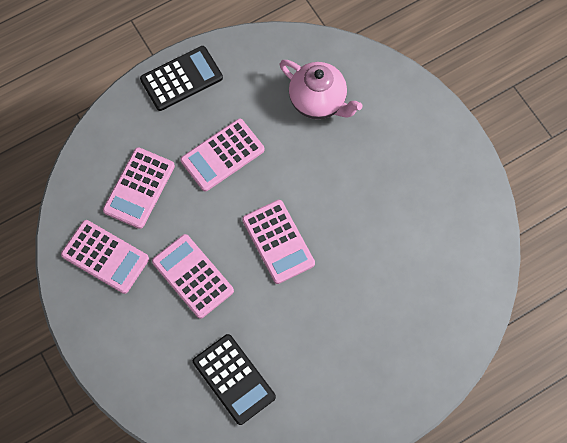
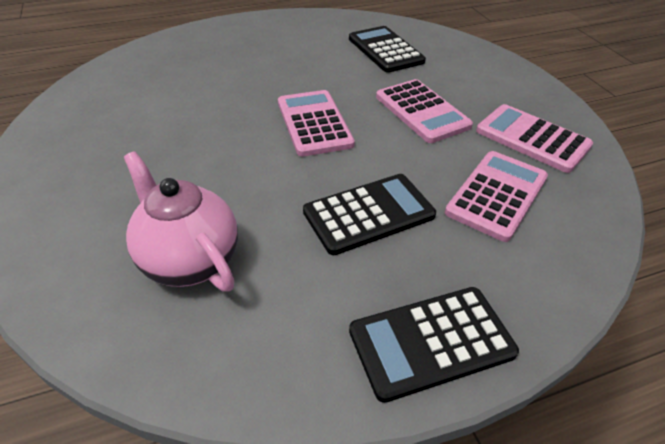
camera: 170 degrees left, 25 degrees down
(222, 155) = (369, 214): pink calculator -> black calculator

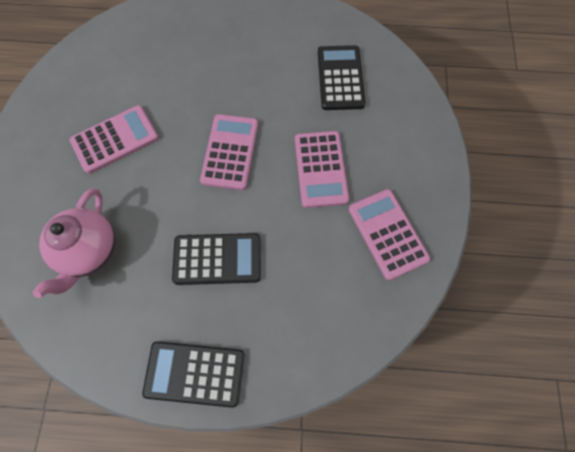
camera: 25 degrees right, 25 degrees up
(190, 260) = (90, 251): pink teapot -> pink teapot turned 150 degrees counterclockwise
(497, 195) = (316, 279): pink calculator -> pink calculator (115, 139)

